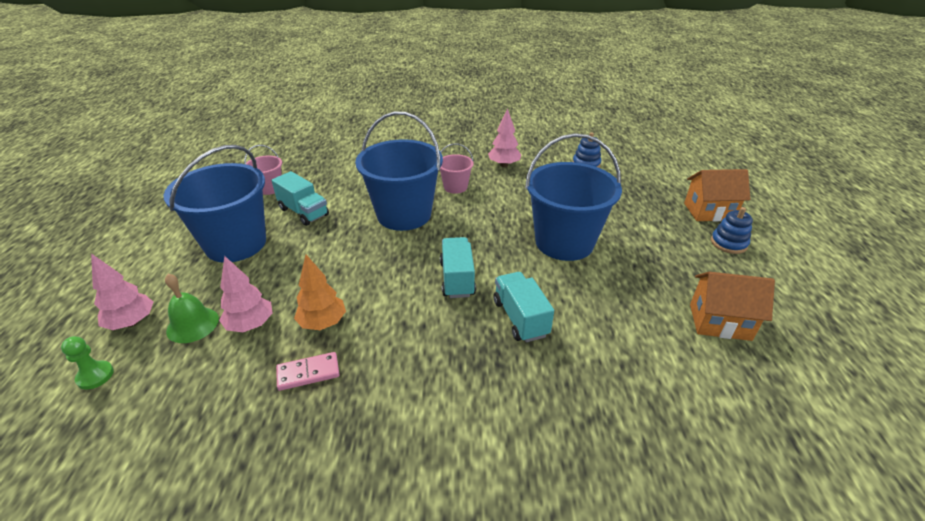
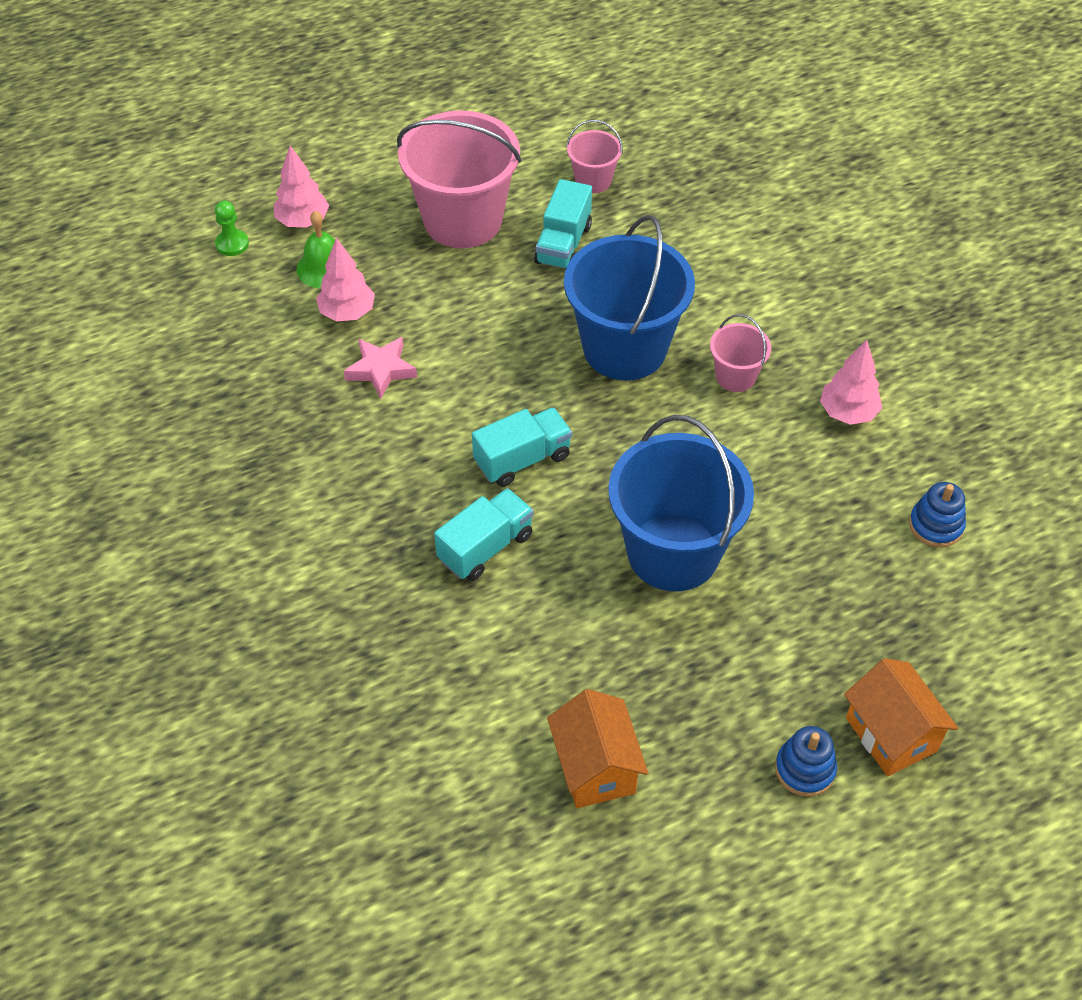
camera: 65 degrees right, 15 degrees up
(236, 244) = (463, 220): blue bucket -> pink bucket
(308, 373) = (310, 394): pink domino -> none
(323, 323) = (381, 370): orange tree -> pink star

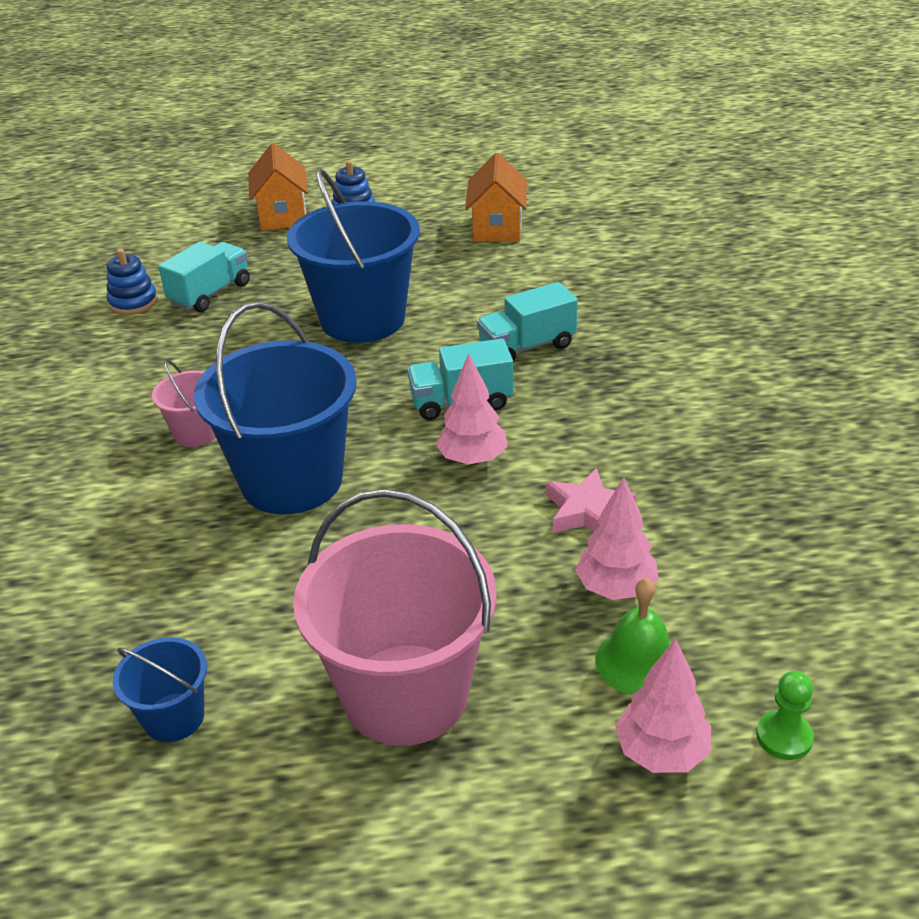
camera: 160 degrees left, 15 degrees down
(563, 244) = (282, 622): turquoise truck -> turquoise truck (210, 294)
(593, 180) = (174, 717): pink bucket -> blue bucket
(847, 413) = (120, 384): pink tree -> pink tree (472, 459)

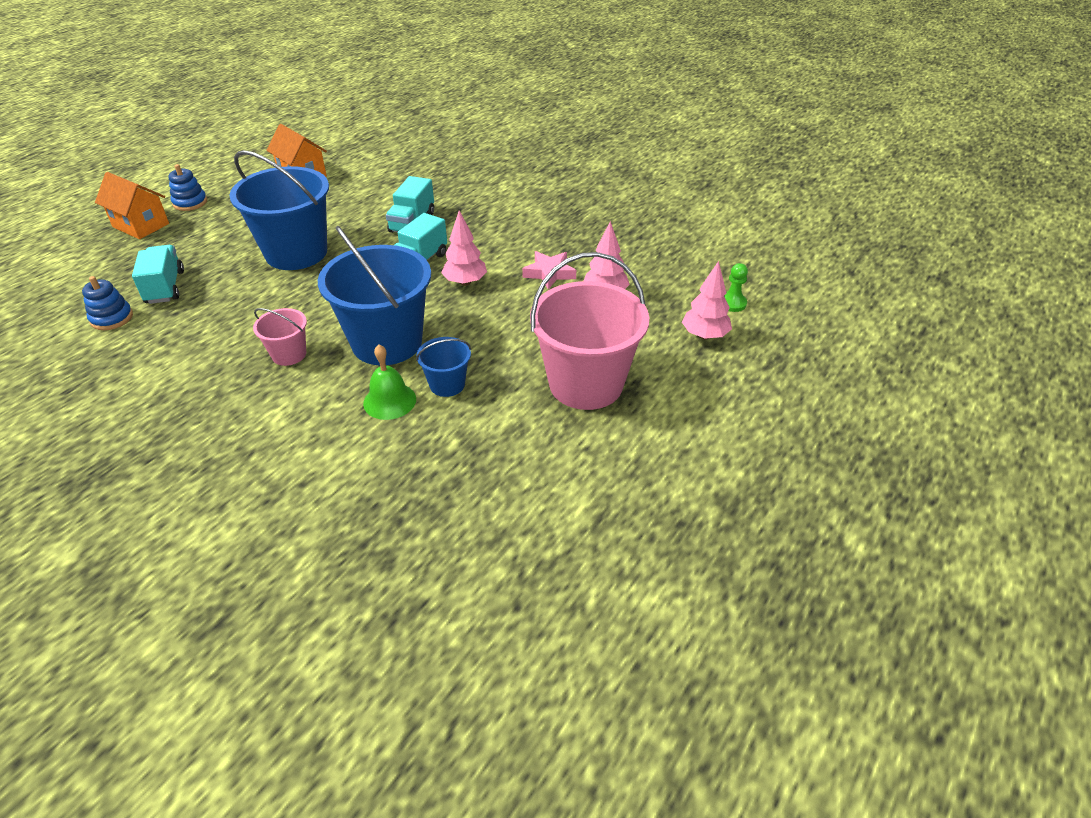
camera: 50 degrees left, 5 degrees up
(174, 717) = (501, 466): blue bucket -> blue bucket (447, 384)
(638, 662) = (652, 313): green bell -> green bell (389, 401)

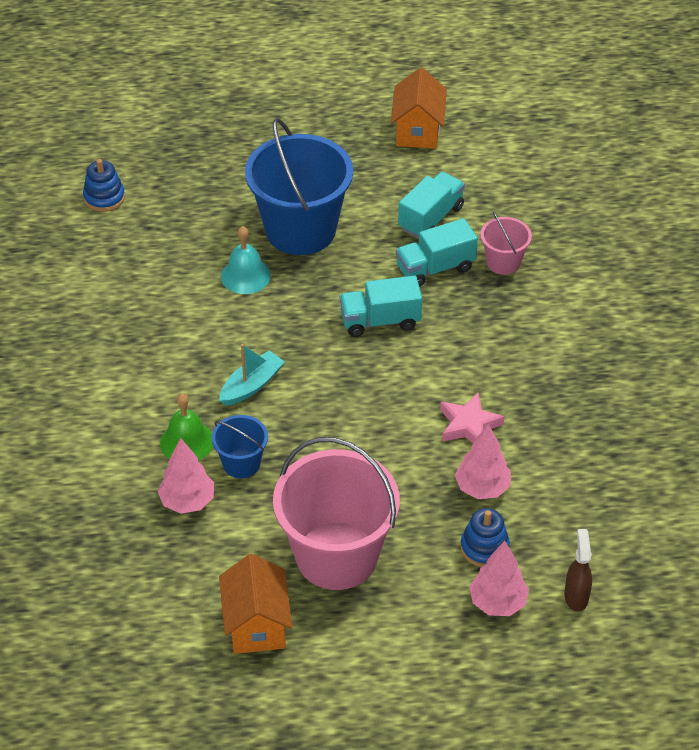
camera: 50 degrees right, 5 degrees up
(141, 225) = (225, 101): orange house -> orange house (257, 625)
(165, 287) = (169, 192): turquoise truck -> turquoise truck (430, 218)
(190, 202) = (289, 99): blue stacking toy -> blue stacking toy (484, 548)
(289, 354) = (174, 337): pink bucket -> pink bucket (503, 262)
(292, 294) = (245, 275): none -> turquoise bell
(387, 342) = (251, 385): blue bucket -> turquoise boat
(465, 282) = (387, 375): pink tree -> pink tree (187, 501)
(732, 303) = (576, 596): green pawn -> brown spray bottle

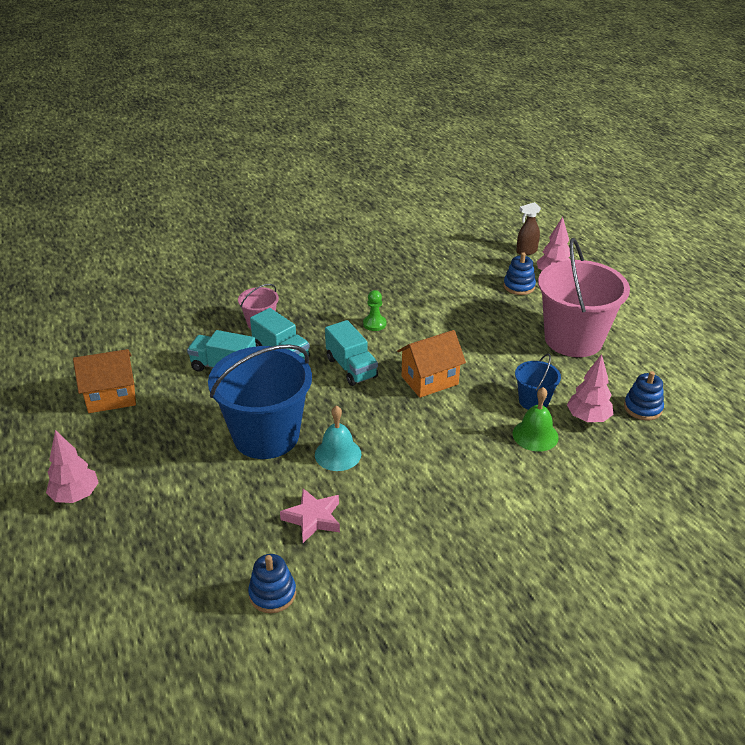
camera: 110 degrees left, 10 degrees down
(176, 563) = (643, 408): none -> blue stacking toy
(251, 385) = (457, 416): turquoise boat -> none
(257, 625) = (653, 359): orange house -> orange house (429, 380)
(458, 365) = (374, 324): none -> green pawn
(468, 425) = (426, 309): pink star -> pink star (313, 518)
(482, 488) = (474, 295): pink tree -> pink tree (75, 495)

